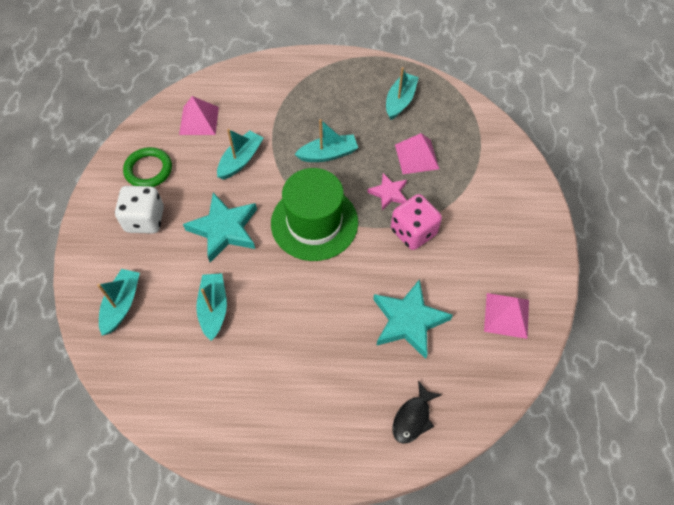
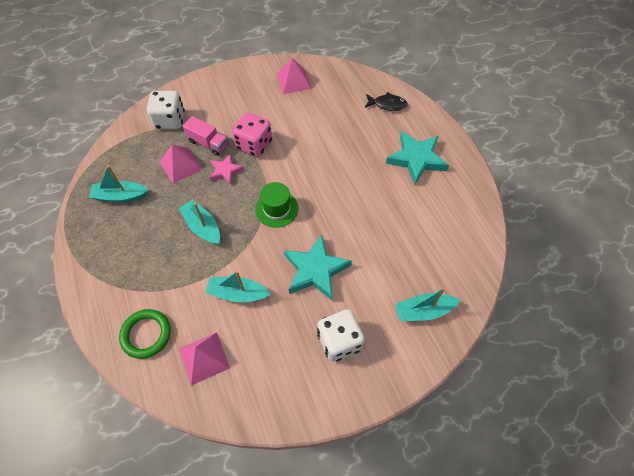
camera: 115 degrees left, 0 degrees up
(148, 170) = (285, 372): green ring -> green ring (146, 334)
(213, 309) = (386, 242): turquoise boat -> none
(314, 222) = (276, 209): green hat -> green hat, size x0.57
(409, 321) = (326, 126): turquoise star -> turquoise star (416, 159)
(436, 189) = (208, 143): none -> pink truck
(487, 163) = (170, 120): none -> white dice

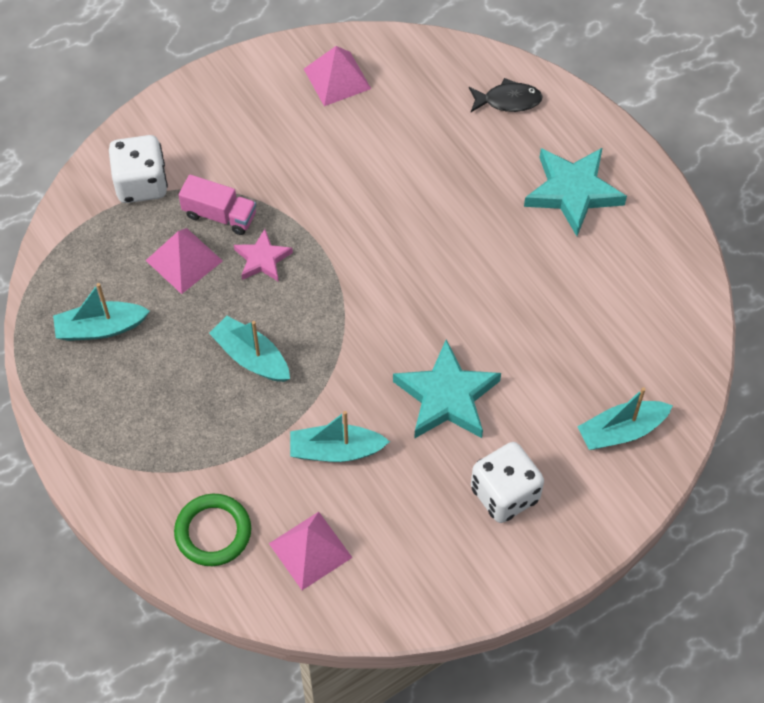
camera: 10 degrees left, 0 degrees up
(254, 145) = (298, 207): pink dice -> none
(276, 209) = (363, 310): green hat -> none

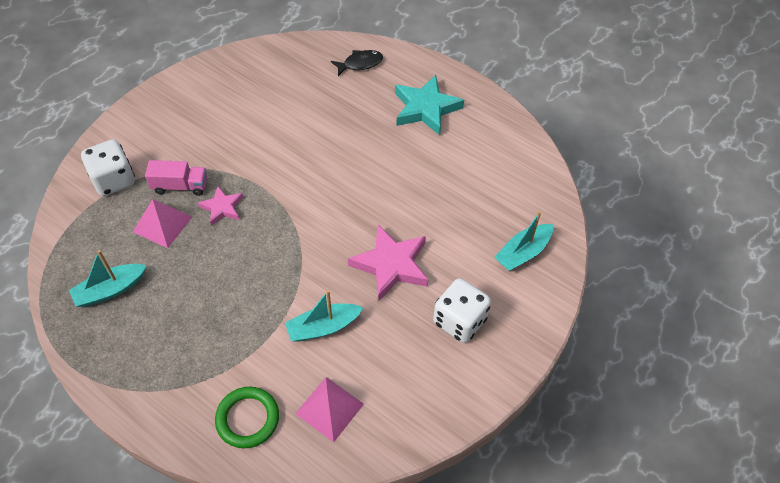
camera: 20 degrees left, 5 degrees down
(251, 357) = (236, 278): turquoise boat -> none
(337, 78) = (237, 77): pink pyramid -> none
(446, 397) = (391, 265): turquoise star -> pink star

